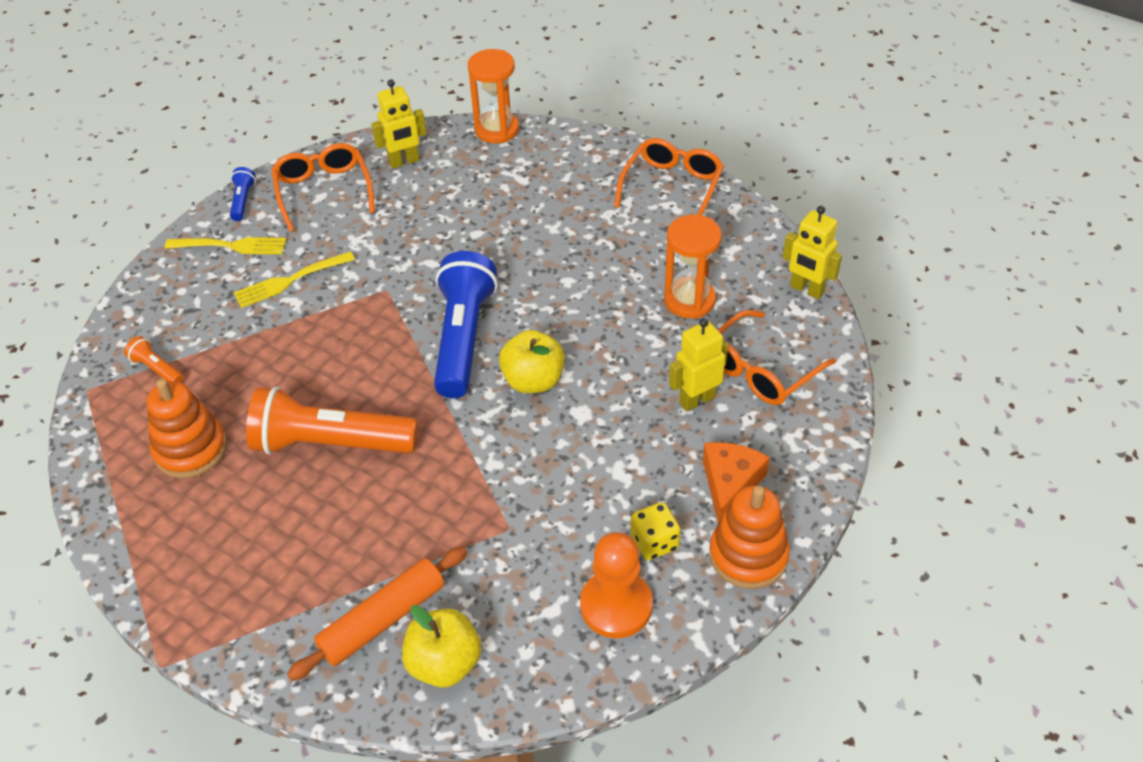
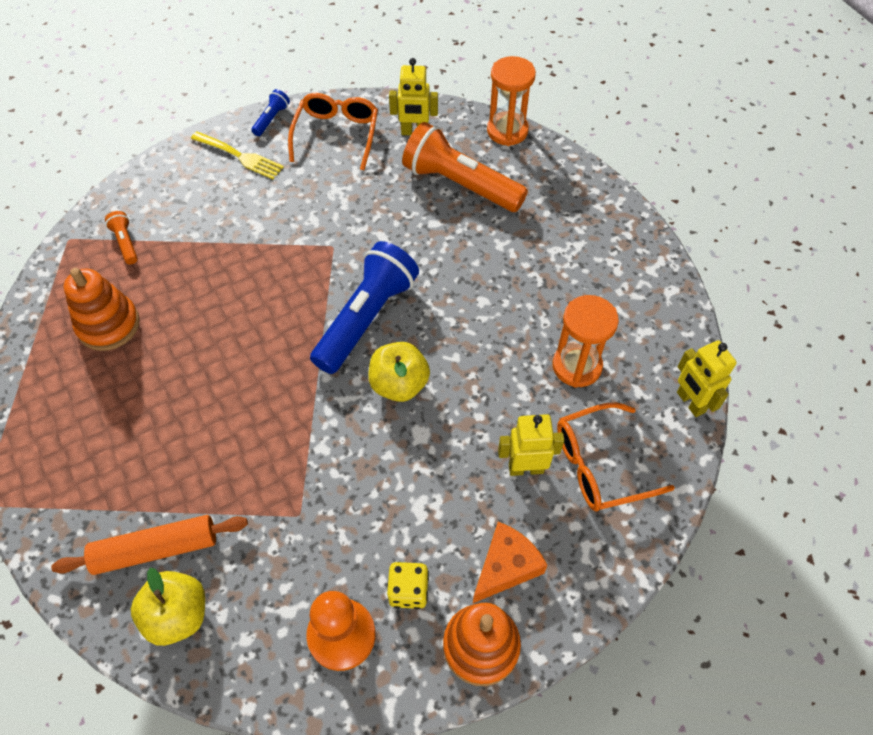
camera: 25 degrees right, 10 degrees up
(290, 280) = (265, 206): yellow fork -> none
(331, 443) = (210, 368): orange flashlight -> orange flashlight (460, 184)
(672, 187) = (626, 246): orange glasses -> none

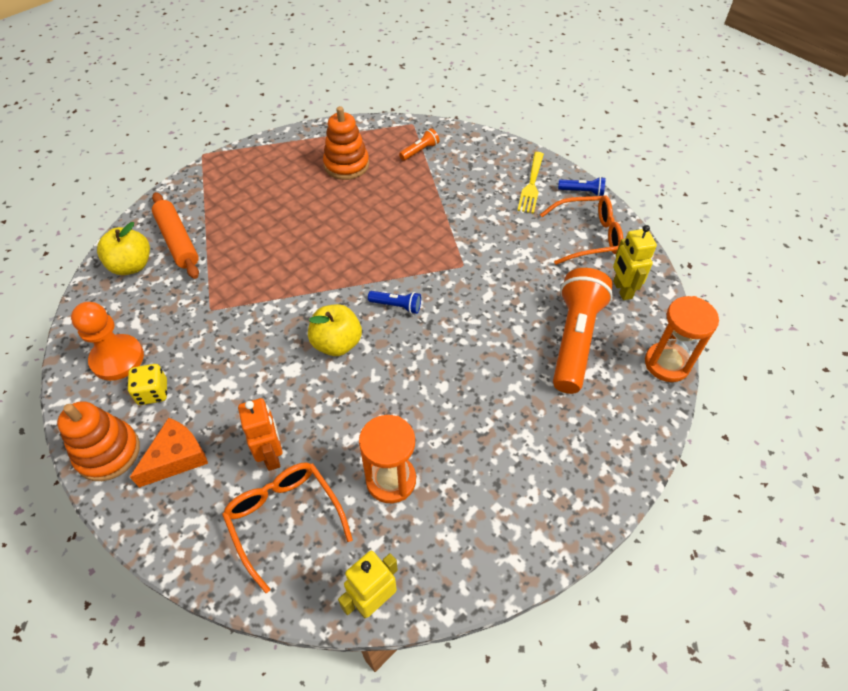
camera: 75 degrees right, 5 degrees down
(366, 318) = (396, 306): blue flashlight -> blue flashlight, size x0.43
(506, 566) = (176, 458): orange cheese -> orange cheese turned 75 degrees counterclockwise
(526, 468) = (272, 455): yellow robot -> orange robot

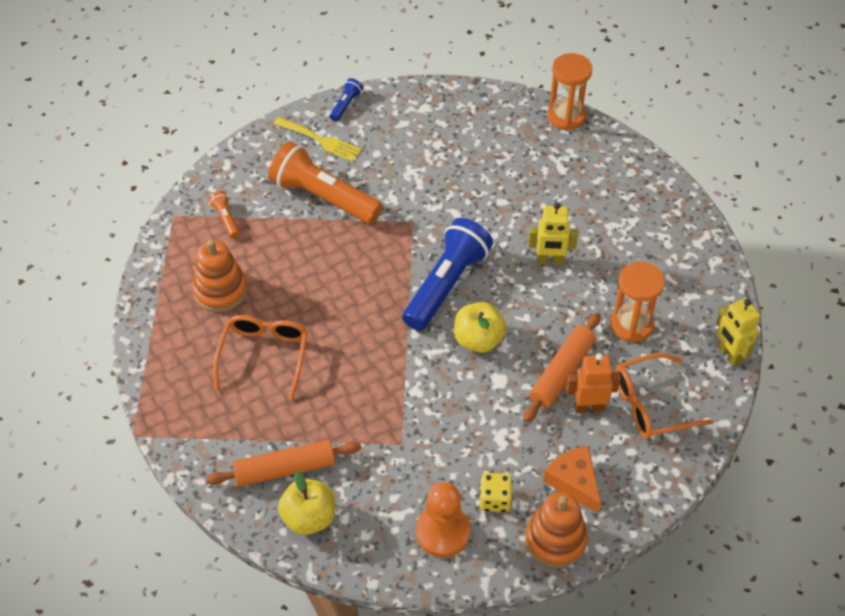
camera: 75 degrees left, 0 degrees up
(311, 422) = (562, 372): none -> orange rolling pin
(396, 306) = (446, 285): blue flashlight -> blue flashlight, size x2.31
(575, 339) = (524, 166): orange flashlight -> orange flashlight (323, 197)
(588, 236) = (407, 120): orange glasses -> orange glasses (264, 355)
(622, 290) = (480, 117): yellow robot -> yellow robot (550, 261)

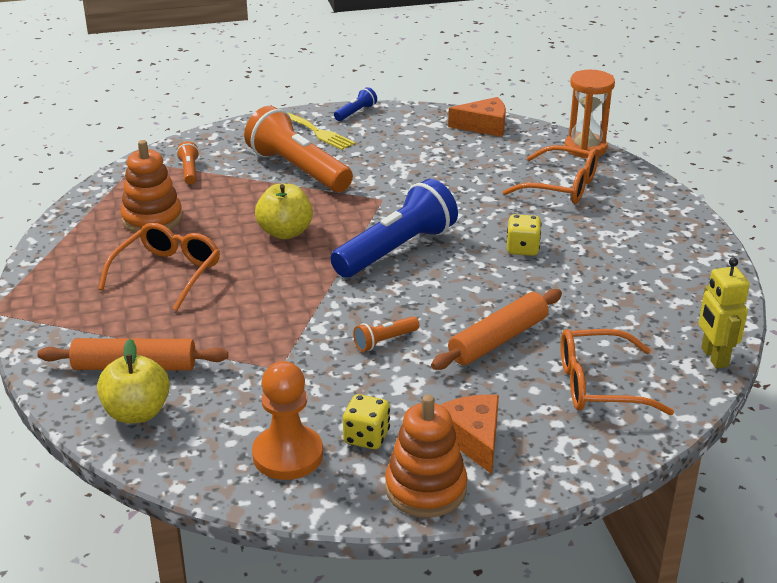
camera: 15 degrees right, 20 degrees down
(469, 102) = (484, 126): none -> orange cheese
(473, 394) = (384, 341): none -> orange flashlight
(478, 340) = (411, 298): yellow apple -> yellow apple (285, 232)
(550, 261) = (522, 249): yellow robot -> yellow dice
(559, 173) = (561, 186): none -> orange glasses
(589, 407) = (519, 374): orange robot -> none
(631, 325) = (599, 313): orange hourglass -> none

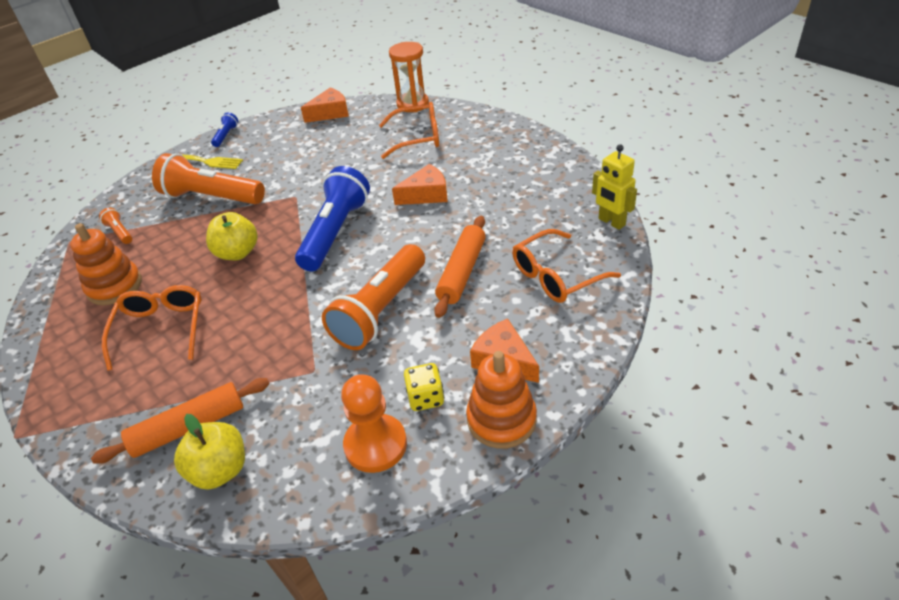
camera: 25 degrees left, 10 degrees up
(384, 341) = (380, 310): orange flashlight -> orange flashlight, size x2.31
(522, 249) = (426, 194): yellow dice -> orange cheese

